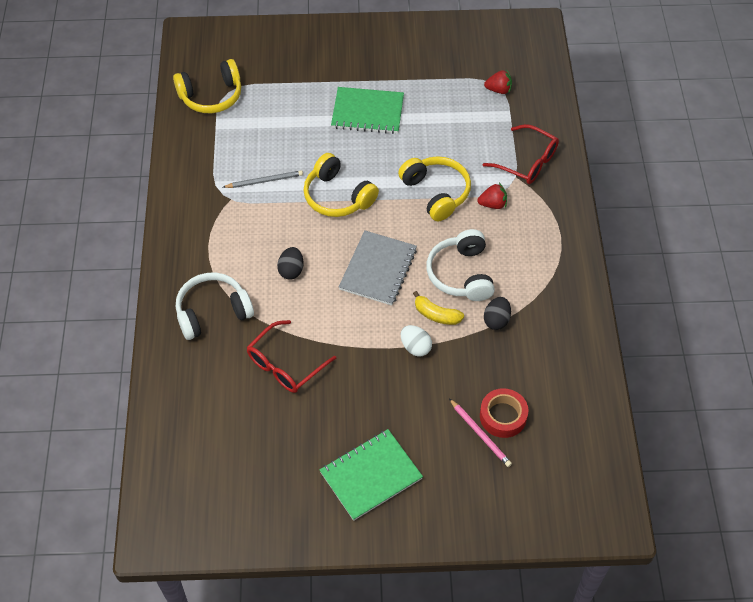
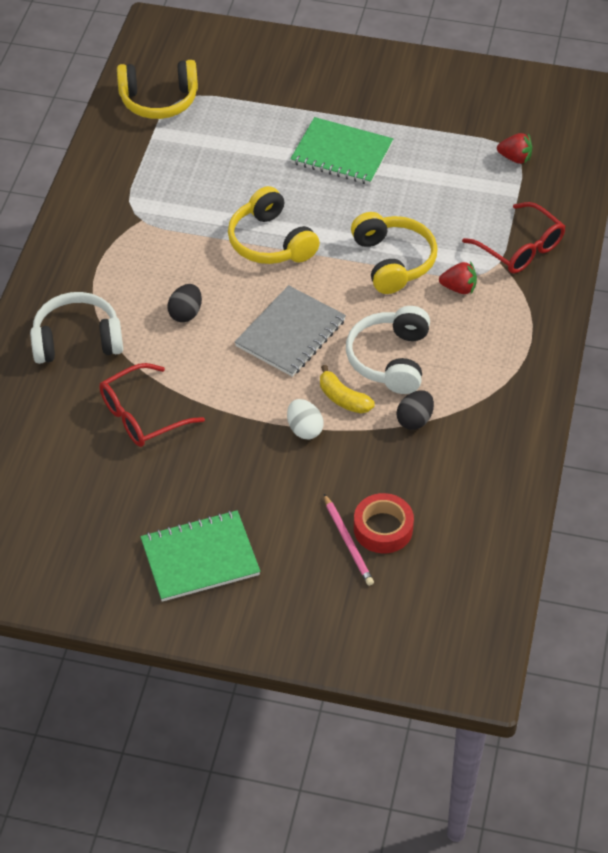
camera: 15 degrees right, 5 degrees down
(264, 181) = (188, 207): grey pencil -> none

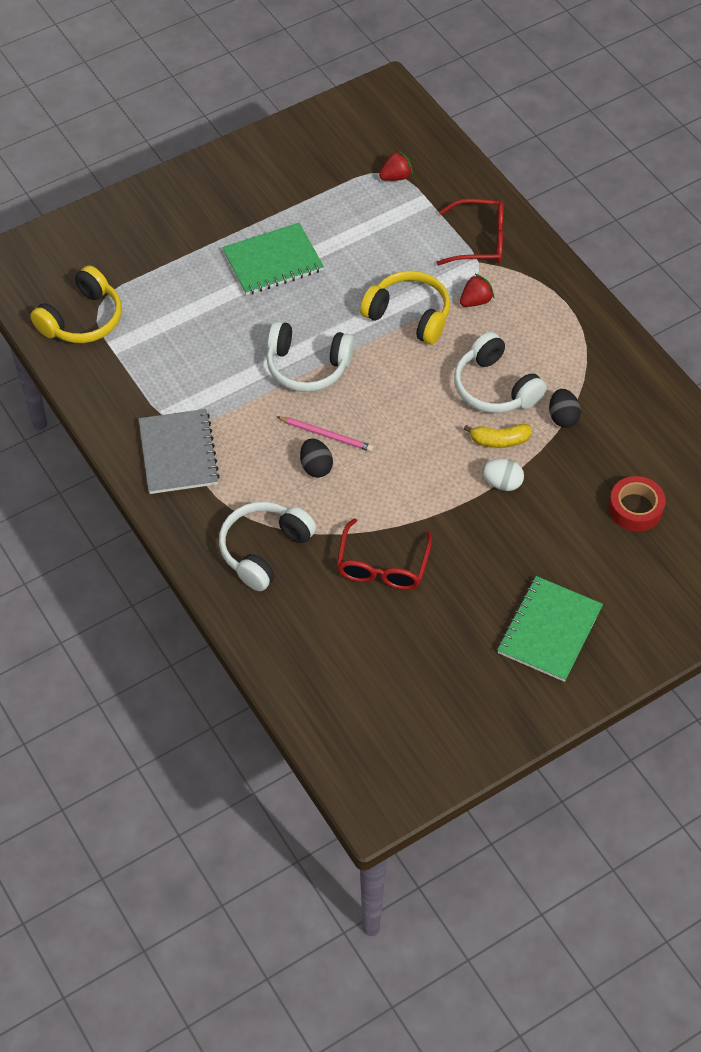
camera: 45 degrees left, 5 degrees up
(270, 242) = (307, 366): yellow headphones -> white headphones
(290, 333) = (406, 422): grey notebook -> grey notebook (178, 453)
(348, 542) = (625, 536): pink pencil -> pink pencil (326, 435)

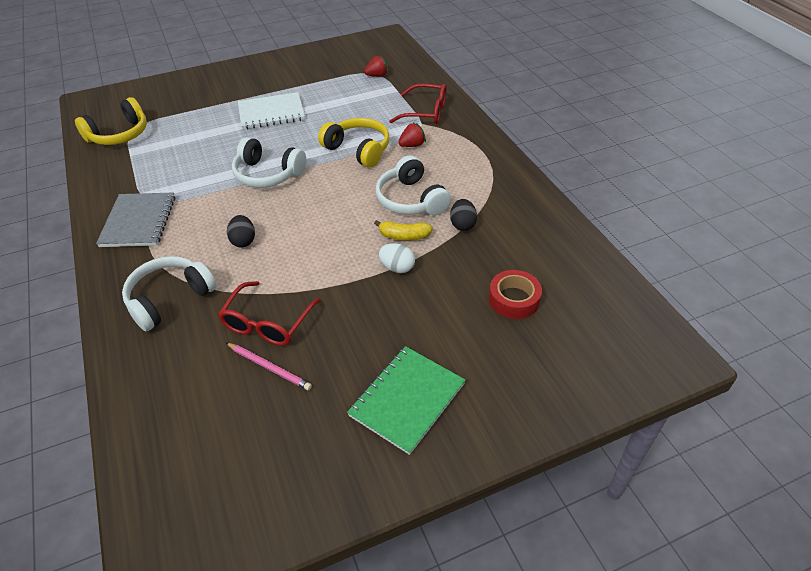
camera: 10 degrees right, 10 degrees down
(273, 261) = (271, 113): green notebook -> white notebook
(326, 435) = (262, 219): pink pencil -> pink pencil (269, 367)

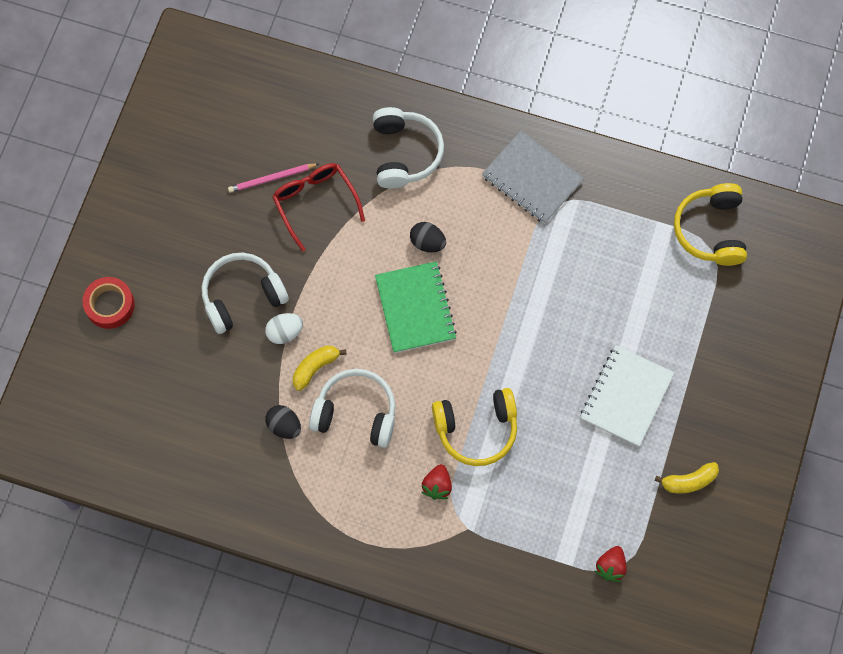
camera: 130 degrees right, 25 degrees up
(268, 174) = (510, 321): white headphones -> white headphones (242, 296)
(299, 76) = (689, 481): none -> yellow banana
(407, 399) = (164, 241): green notebook -> green notebook (415, 308)
(426, 112) = (484, 552): red glasses -> none
(514, 299) = (172, 386): red tape -> red tape (110, 305)

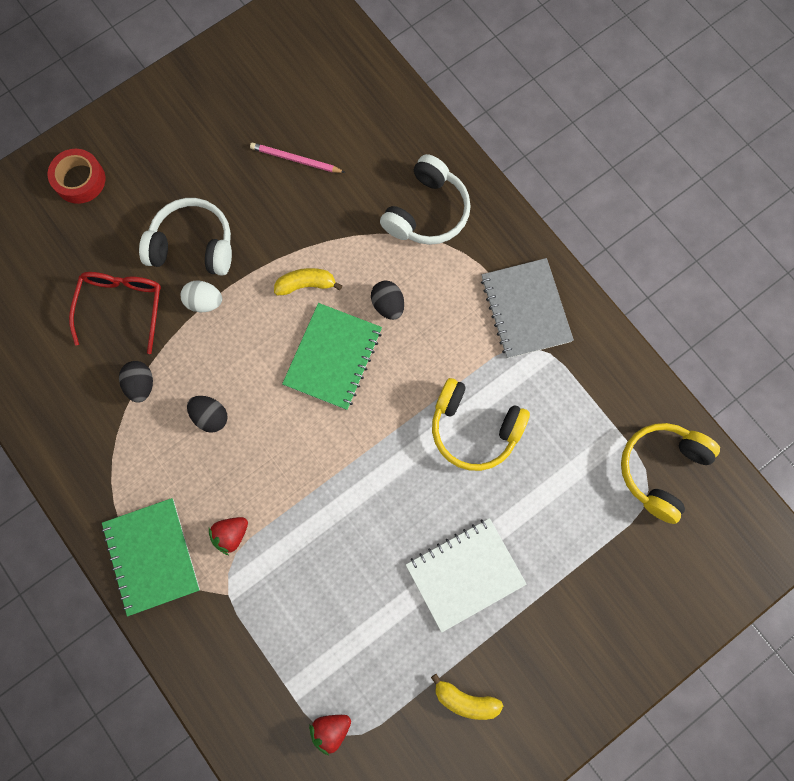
camera: 35 degrees right, 5 degrees up
(315, 202) = (316, 204): red glasses -> red glasses (122, 306)
(315, 368) = (206, 351): yellow banana -> yellow banana (306, 284)
(356, 413) = (210, 416): white headphones -> black egg
(390, 541) = (151, 556): none -> green notebook
(476, 429) = (305, 507): yellow headphones -> yellow headphones (474, 428)

